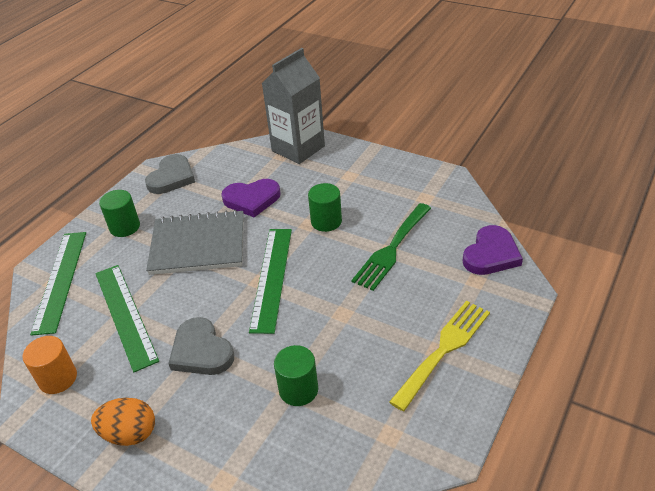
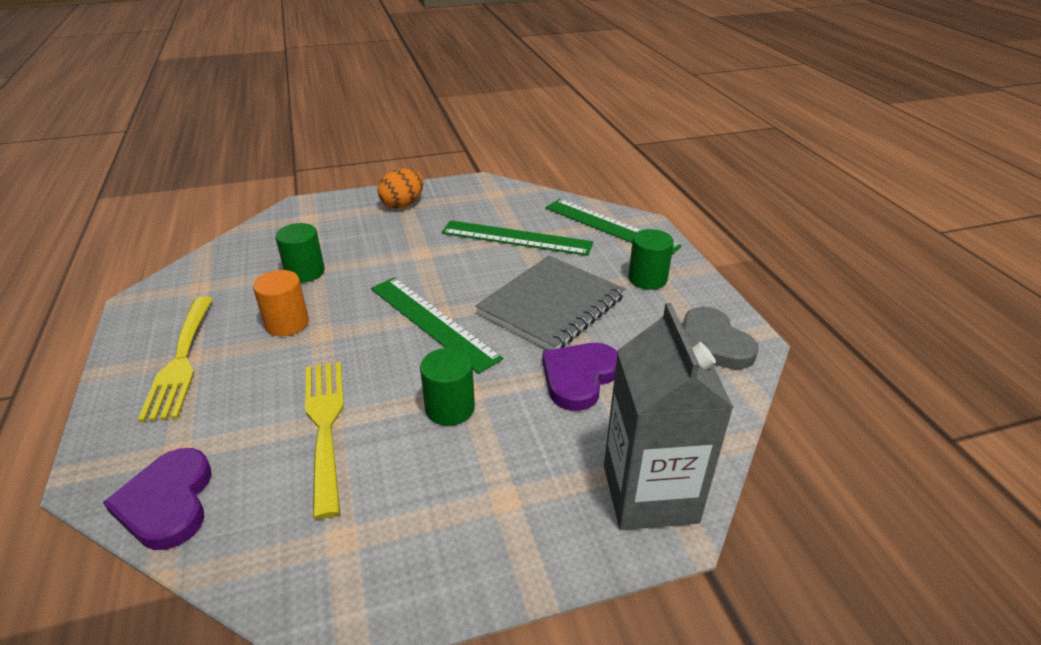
camera: 130 degrees right, 5 degrees down
(58, 378) = (496, 197): orange cylinder -> orange cylinder (287, 323)
(201, 351) = (418, 252): grey heart -> none
(392, 249) = (325, 425): green fork -> yellow fork

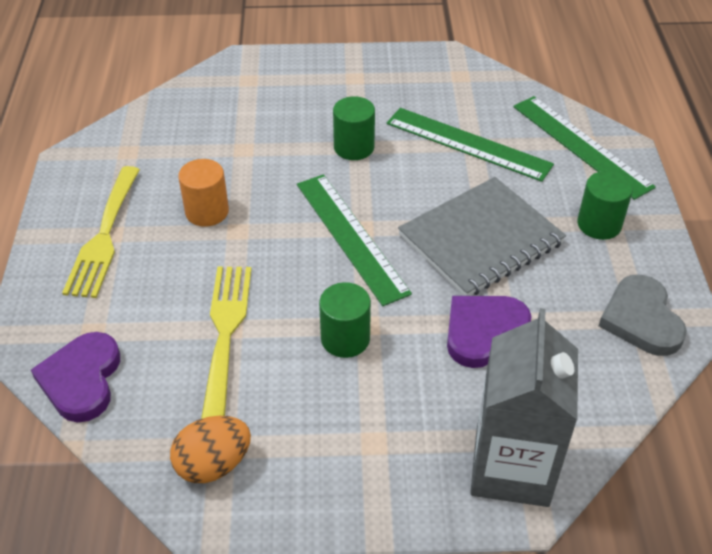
camera: 15 degrees right, 10 degrees up
(305, 272) = (233, 151): green cylinder -> green cylinder (354, 147)
(402, 204) = (352, 76): orange egg -> orange egg (213, 464)

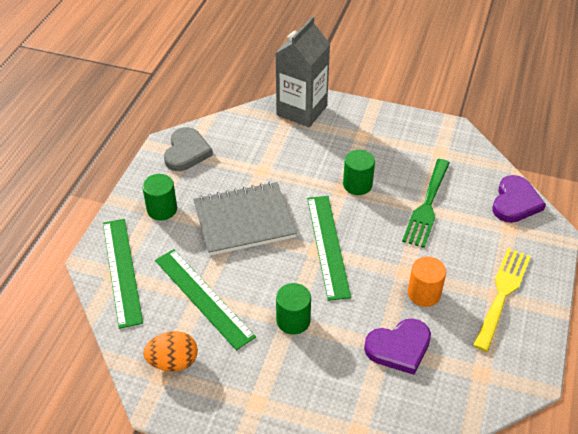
camera: 160 degrees left, 0 degrees up
(213, 464) = (445, 146): orange egg -> orange egg (173, 362)
(225, 333) = (427, 206): yellow fork -> green fork
(483, 331) = (277, 169): purple heart -> purple heart (399, 348)

